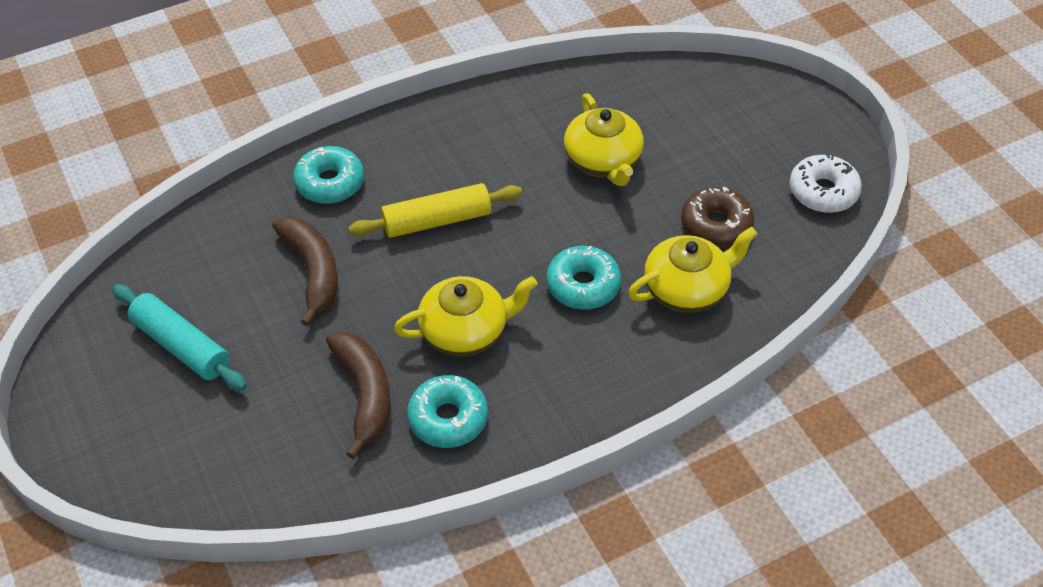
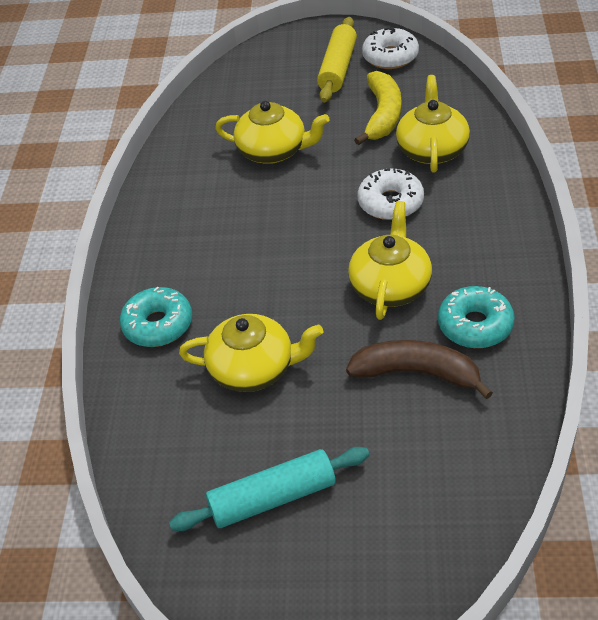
camera: 55 degrees left, 5 degrees down
(312, 272) = (254, 368): brown banana -> yellow teapot
(437, 221) = (259, 267): yellow rolling pin -> yellow rolling pin (338, 68)
(583, 285) = (390, 202): turquoise donut -> white donut
(716, 225) = (382, 115): brown donut -> yellow banana

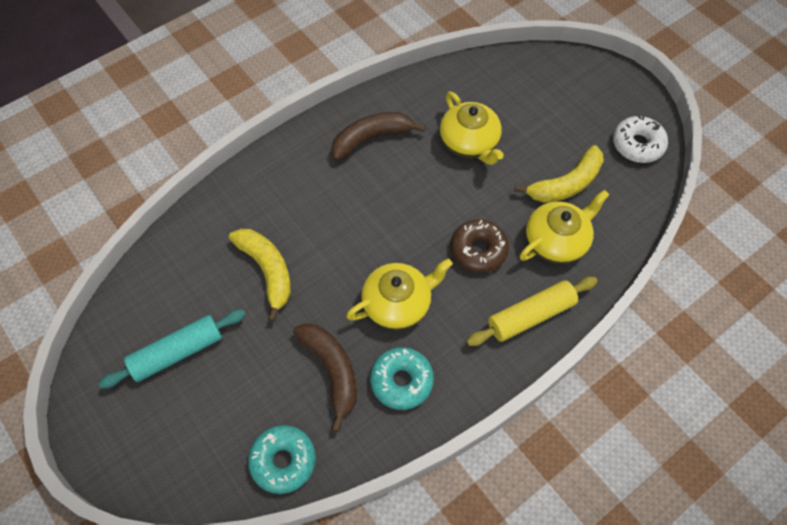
camera: 45 degrees right, 15 degrees up
(158, 325) = (264, 192): turquoise donut -> turquoise donut (283, 461)
(192, 213) = (372, 138): none -> brown banana
(254, 368) = (267, 271): yellow teapot -> yellow banana
(272, 498) = (177, 352): turquoise rolling pin -> turquoise rolling pin turned 60 degrees counterclockwise
(338, 68) = (592, 120): yellow rolling pin -> yellow rolling pin (531, 316)
(390, 202) = (478, 250): white donut -> brown donut

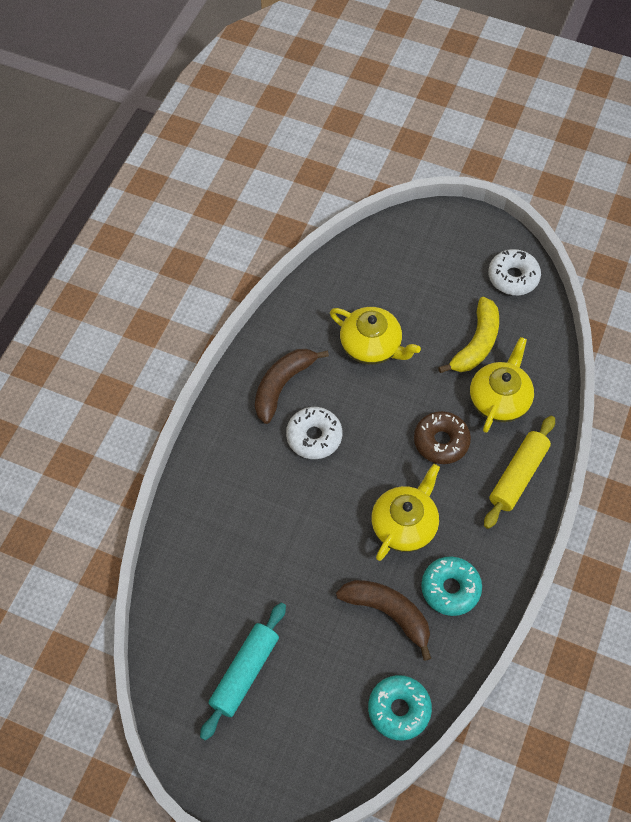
camera: 30 degrees left, 0 degrees up
(267, 271) = (273, 557): yellow banana -> none
(369, 191) = (314, 437): none -> white donut

